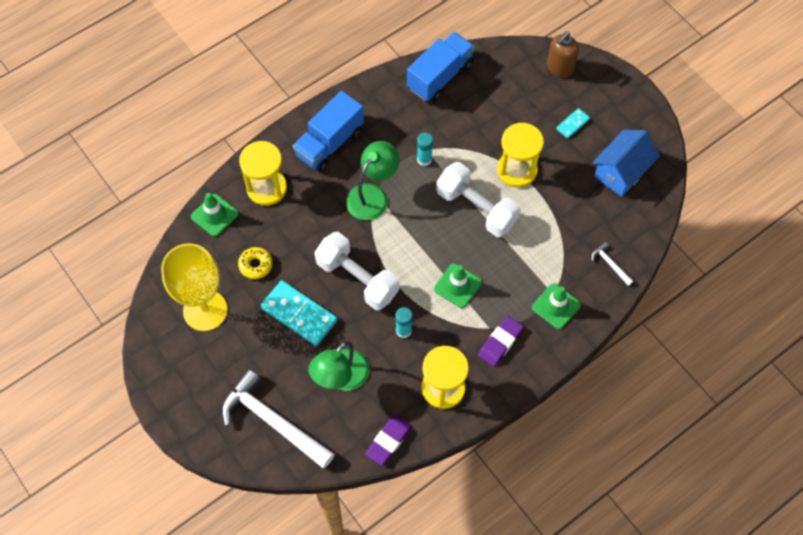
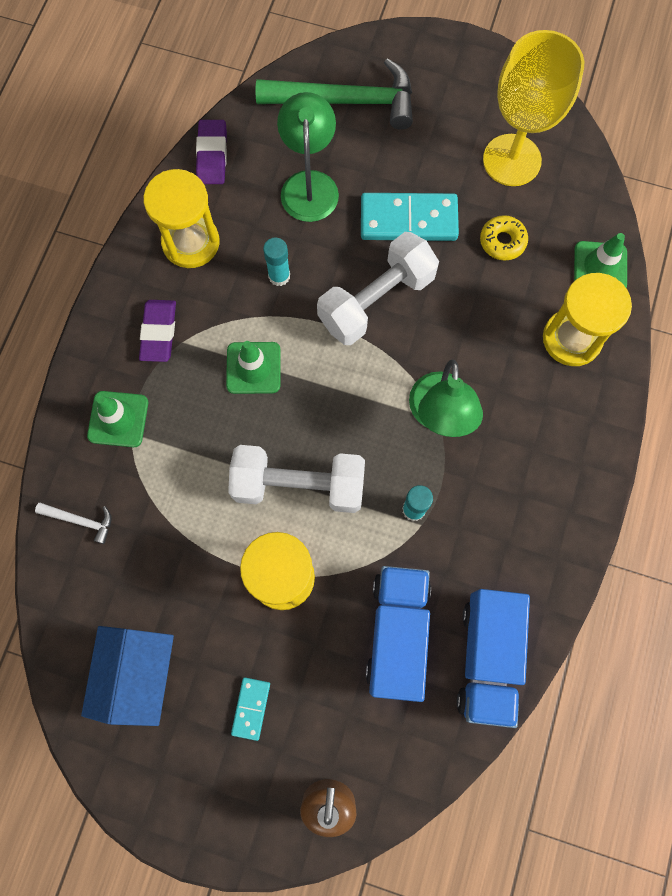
camera: 145 degrees right, 10 degrees up
(273, 421) = (346, 101): white hammer -> green hammer
(329, 143) = (549, 450): blue truck -> blue truck (397, 633)
(357, 278) = (376, 300): white dumbbell -> white dumbbell turned 45 degrees counterclockwise

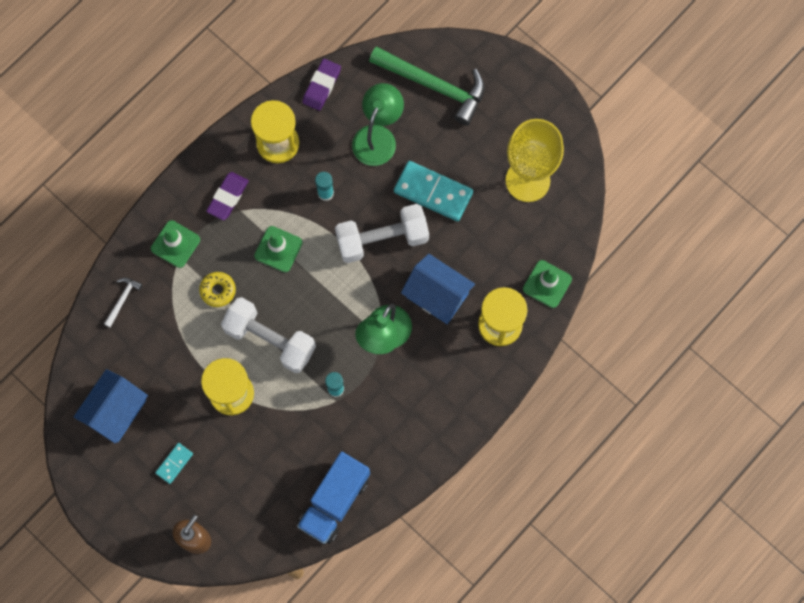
camera: 25 degrees right, 0 degrees up
(80, 521) = (123, 300): white hammer -> white hammer turned 105 degrees counterclockwise
(397, 633) = (286, 461): blue truck -> none
(478, 337) = (437, 295): none -> blue house
(502, 241) = (489, 236): yellow donut -> yellow donut (218, 290)

